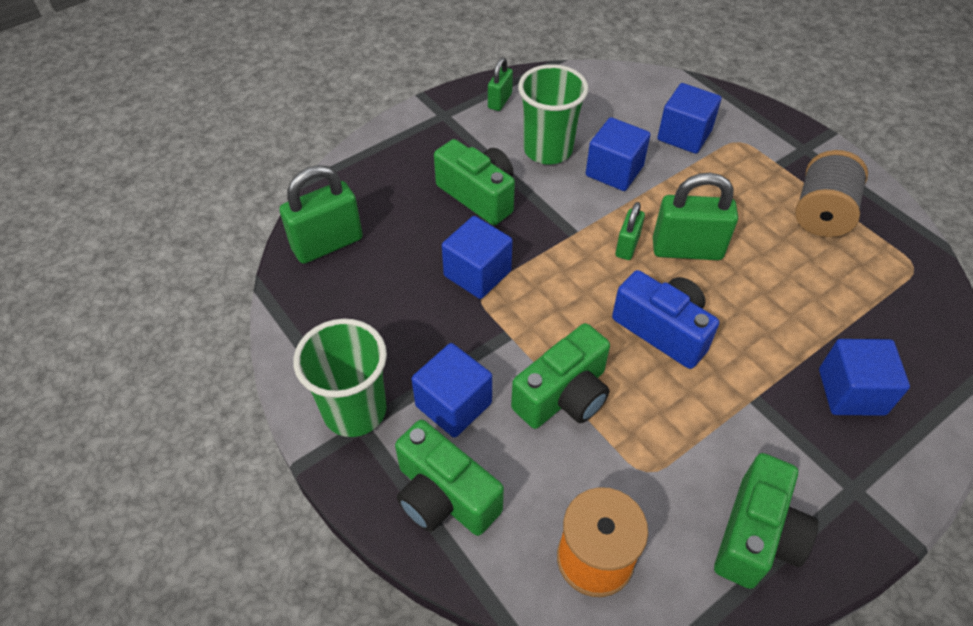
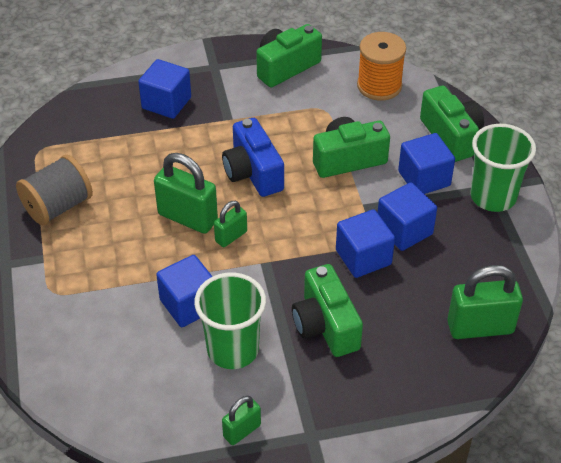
camera: 155 degrees left, 5 degrees down
(684, 135) = (95, 317): blue cube -> blue cube (404, 230)

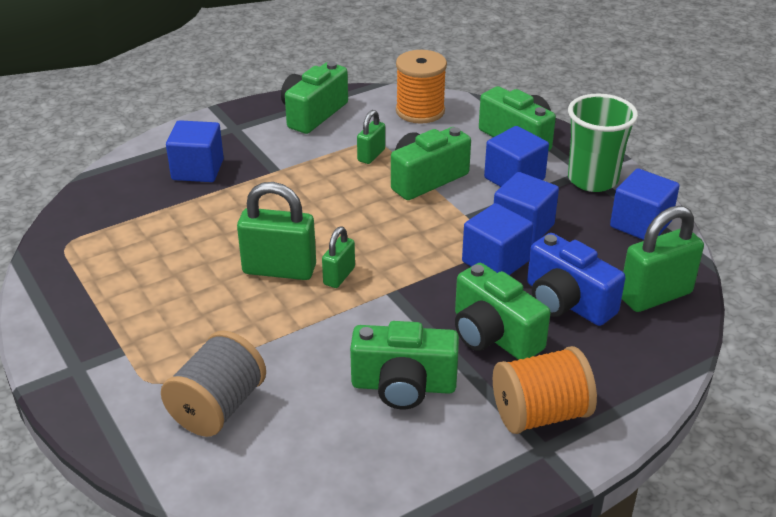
camera: 20 degrees left, 10 degrees down
(58, 206) = (117, 294): grey spool -> grey spool (218, 407)
(189, 304) = (327, 353): blue cube -> blue cube (640, 224)
(233, 350) = (403, 386): green cup -> green camera
(242, 431) = (462, 466): green padlock -> green padlock (371, 155)
(253, 173) = (330, 212): blue camera -> blue camera (567, 302)
(324, 406) = (540, 414): none -> orange spool

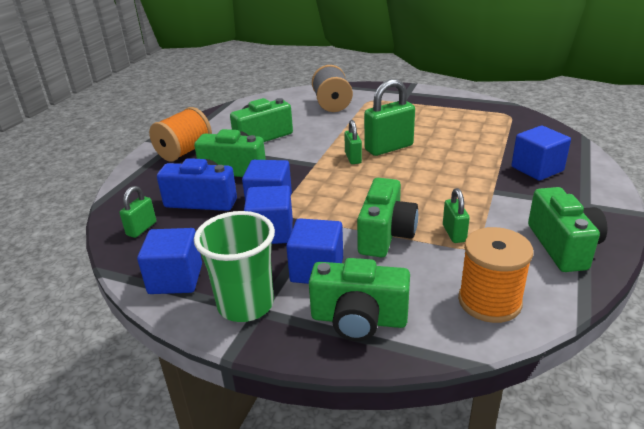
camera: 145 degrees right, 5 degrees down
(655, 295) = (141, 229): green padlock -> green padlock, size x0.56

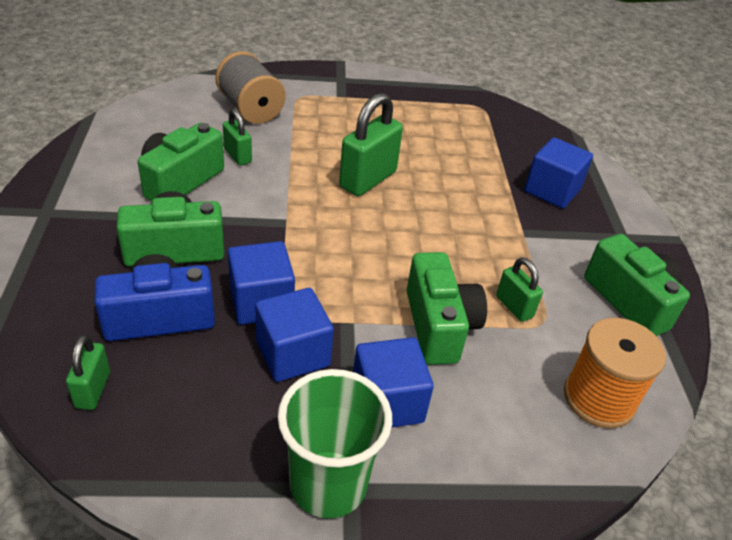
camera: 30 degrees left, 10 degrees up
(175, 279) = (203, 468): blue cube -> none
(184, 152) = (73, 227): orange spool -> none
(353, 158) = (331, 204): green padlock -> green padlock (238, 156)
(358, 319) = (477, 466): green camera -> none

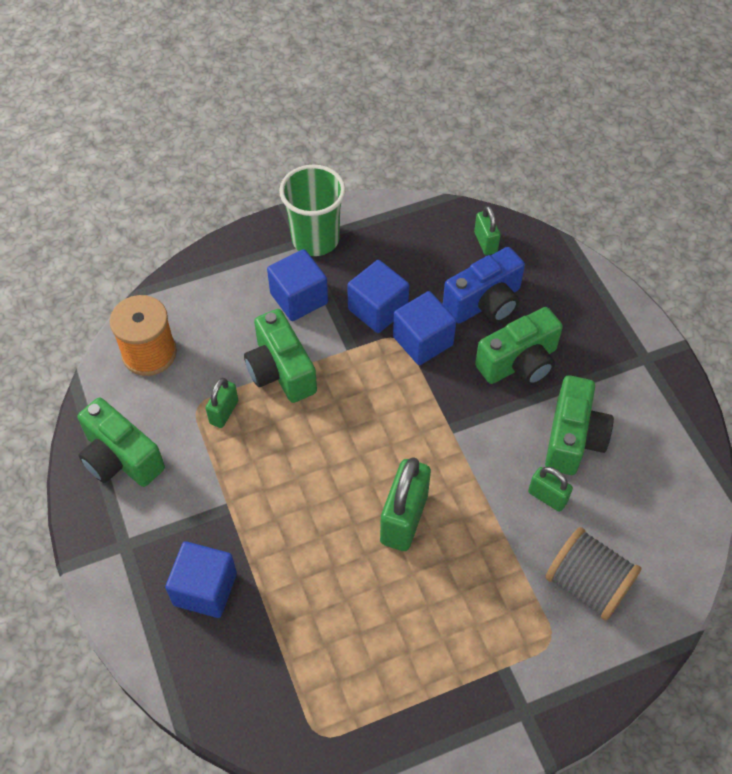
camera: 165 degrees right, 15 degrees up
(514, 307) = (224, 412): green padlock -> green padlock turned 75 degrees clockwise

